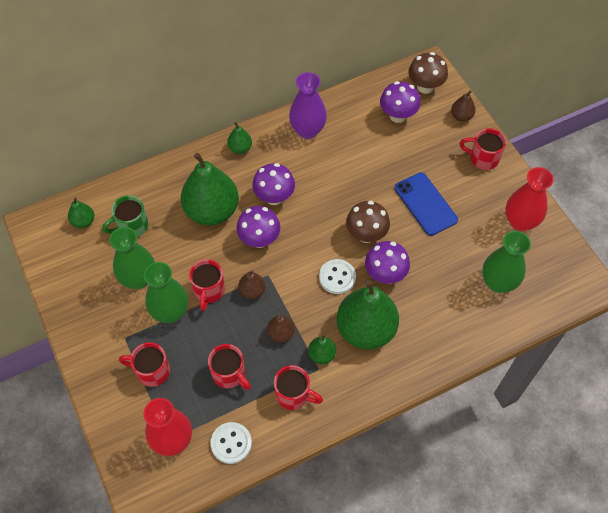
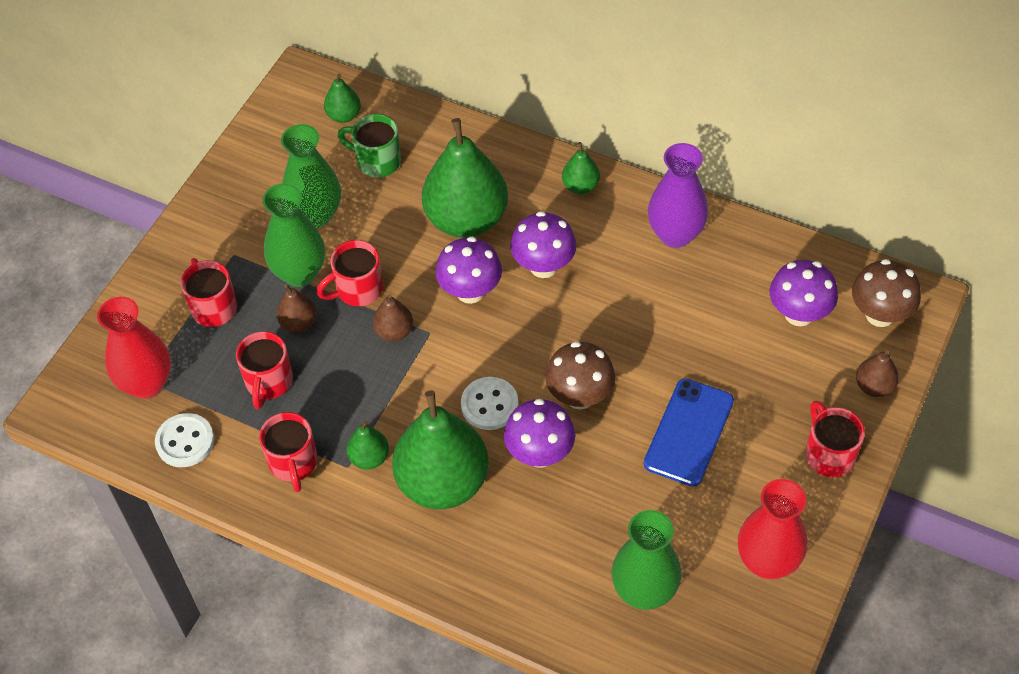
camera: 55 degrees right, 5 degrees down
(281, 333) = (363, 397): brown pear -> brown pear (299, 323)

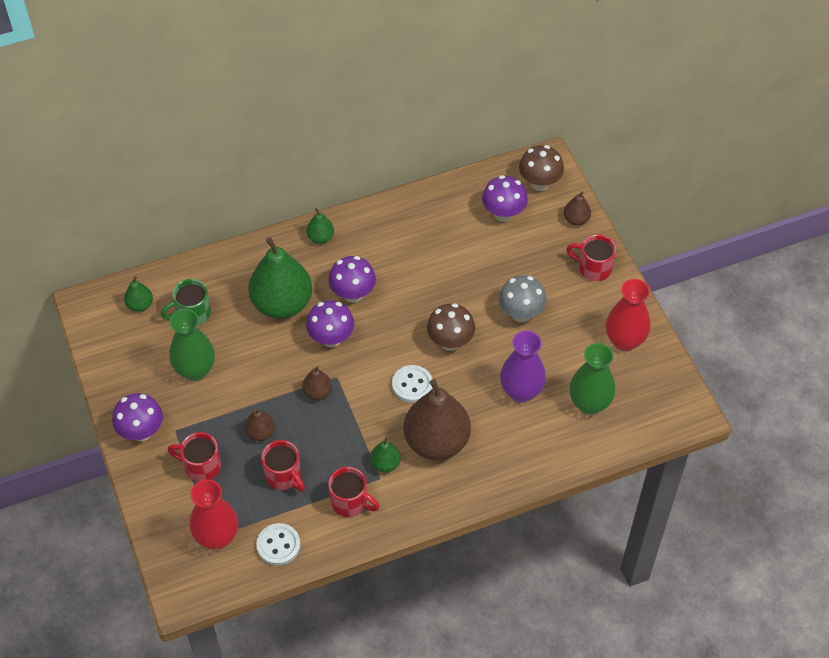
camera: 50 degrees left, 0 degrees up
(300, 273) = (227, 407): green vase -> none
(358, 290) = (270, 388): red mug -> none
(443, 482) = (436, 441): green pear -> brown pear
(540, 454) = (465, 386): purple mushroom -> purple mushroom (141, 431)
(675, 234) = (399, 223): purple vase -> purple vase (521, 391)
(688, 432) = (521, 313): blue phone -> grey mushroom

